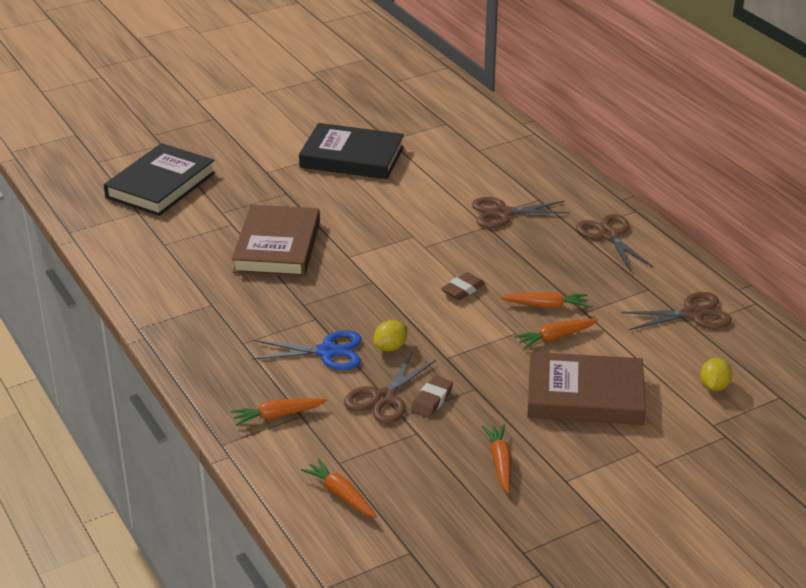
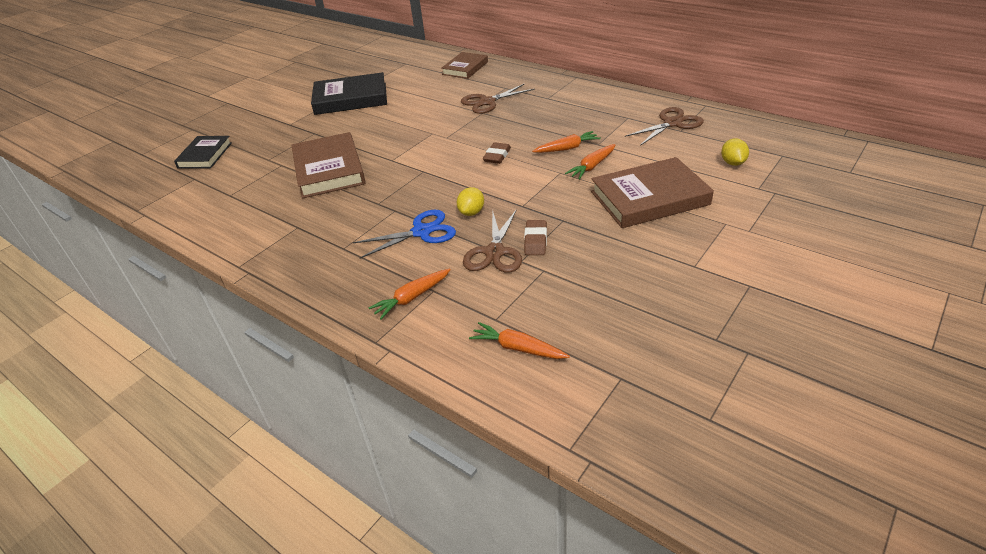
camera: 20 degrees left, 5 degrees up
(160, 185) = (205, 155): black book -> black book, size x0.62
(500, 462) = (630, 270): orange carrot -> none
(511, 154) = (465, 68): none -> brown book
(609, 235) = (572, 95): brown scissors -> none

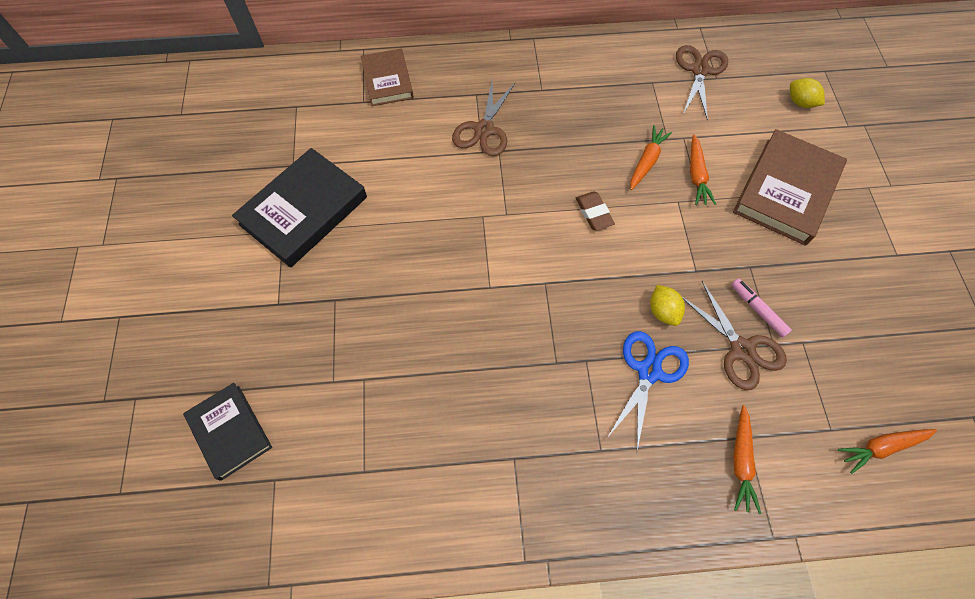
camera: 45 degrees left, 25 degrees up
(329, 170) = (436, 349): brown book -> none
(535, 241) = (758, 310): brown eraser -> pink marker

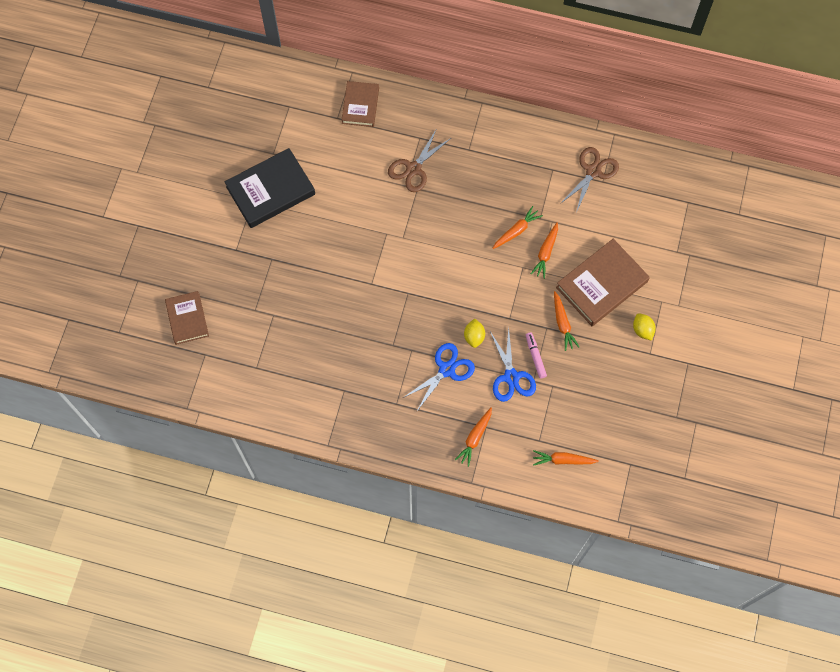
camera: 20 degrees right, 5 degrees up
(230, 432) = (187, 319): black book -> brown book
(593, 213) = (461, 256): brown eraser -> none
(742, 350) = (511, 377): brown scissors -> blue scissors
(767, 254) = (562, 323): none -> orange carrot
(800, 102) = (653, 222): yellow lemon -> yellow lemon (642, 330)

